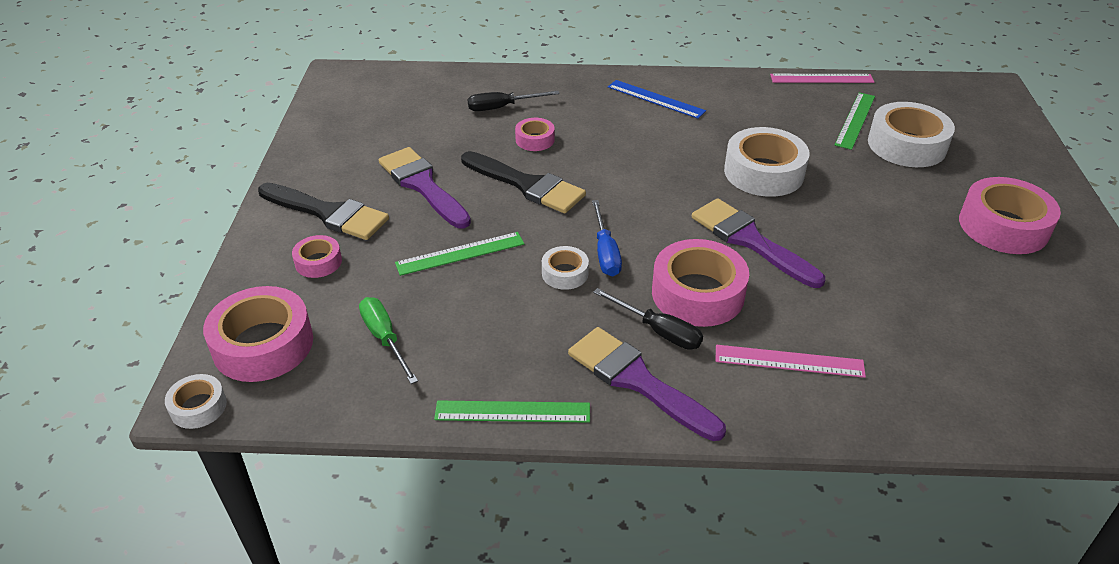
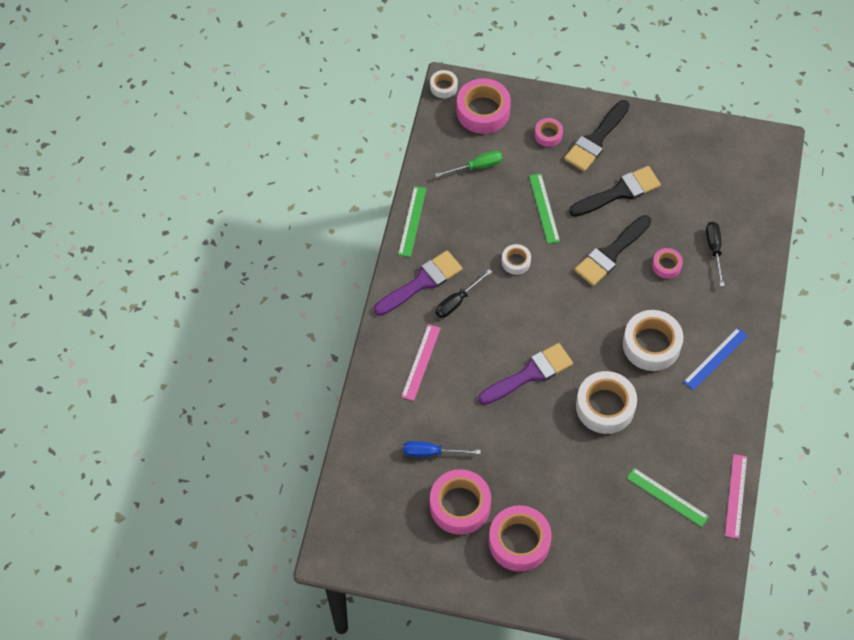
camera: 100 degrees right, 20 degrees up
(422, 185) = (619, 192): purple brush -> black brush
(605, 252) = (532, 287): blue screwdriver -> blue screwdriver (432, 452)
(698, 293) = (485, 330): pink tape -> pink tape (460, 505)
(906, 145) = (627, 521): white tape -> white tape (651, 344)

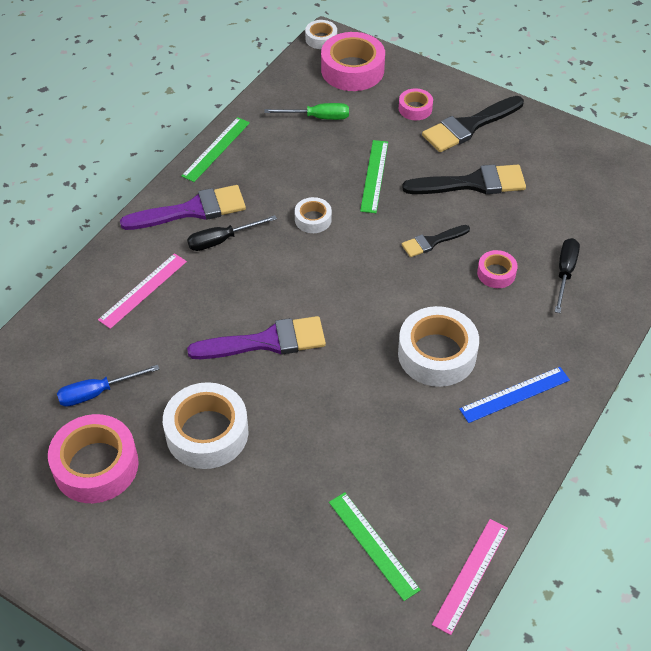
camera: 20 degrees right, 10 degrees down
(432, 452) = (97, 392): blue screwdriver -> blue screwdriver turned 45 degrees counterclockwise
(519, 542) = (146, 536): pink tape -> none
(605, 406) = (343, 407): white tape -> white tape (207, 433)
(610, 253) = (432, 242): black brush -> black brush, size x0.57

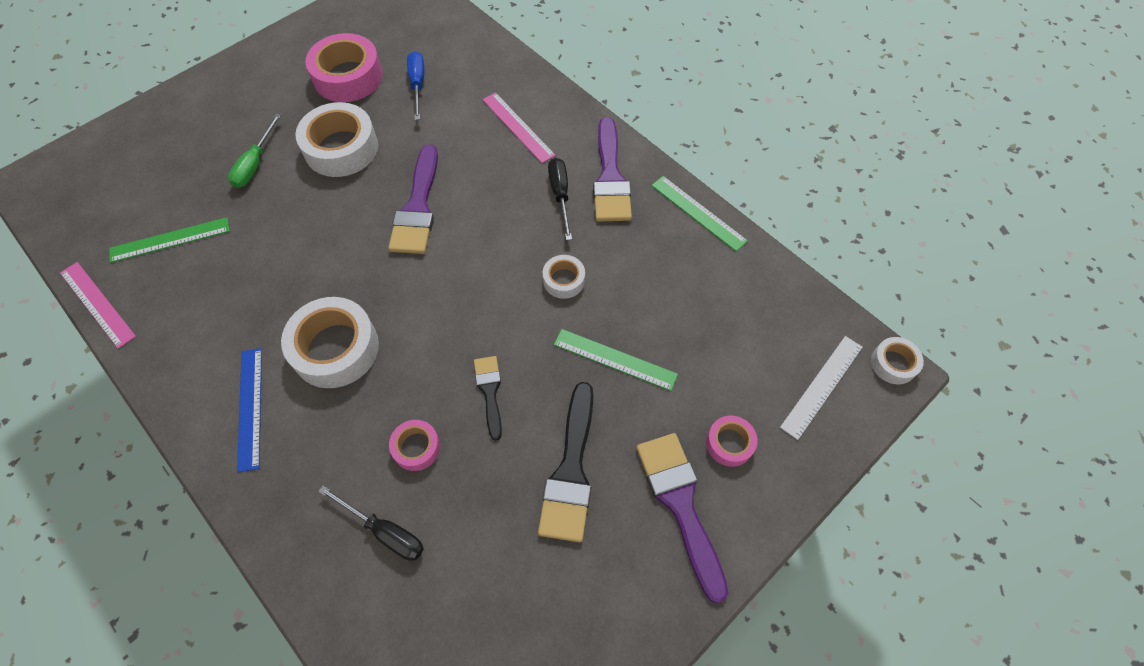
camera: 105 degrees right, 10 degrees up
(317, 117) = (733, 323): green screwdriver -> green screwdriver (255, 164)
(352, 70) = (822, 386): pink tape -> white ruler
(469, 126) = (680, 504): black brush -> purple brush

